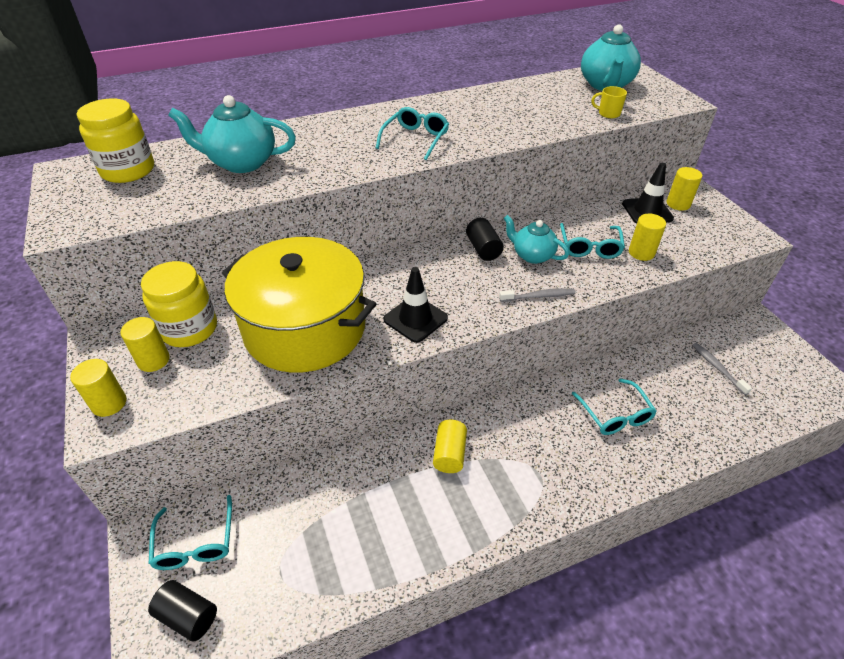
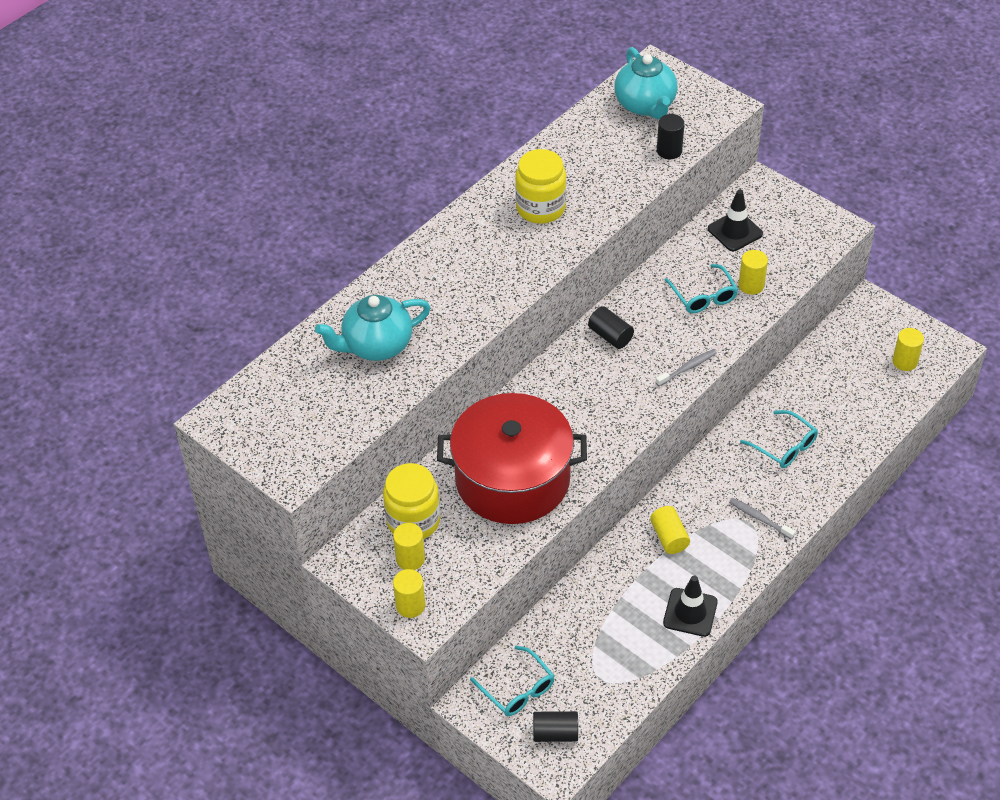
camera: 25 degrees left, 5 degrees up
(128, 170) = (278, 396): yellow jar -> yellow jar (540, 208)
(305, 328) = (512, 479): yellow pot -> red pot
(415, 139) = (513, 254): turquoise glasses -> none
(415, 319) = (598, 432): black traffic cone -> black traffic cone (690, 612)
(532, 255) = (658, 326): turquoise teapot -> none
(608, 113) = (669, 151): yellow mug -> black cylinder
(678, 204) = (759, 211): yellow cylinder -> yellow cylinder (905, 361)
(717, 368) = (850, 366): grey toothbrush -> grey toothbrush (759, 518)

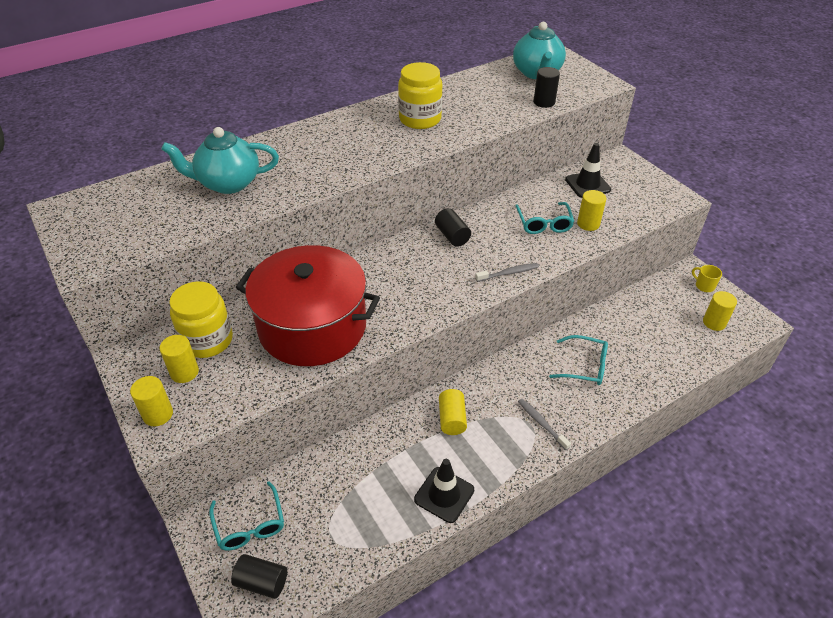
camera: 15 degrees right, 5 degrees down
(784, 446) = (584, 366): turquoise glasses -> turquoise glasses turned 45 degrees counterclockwise
(885, 318) = (704, 286): none -> yellow mug

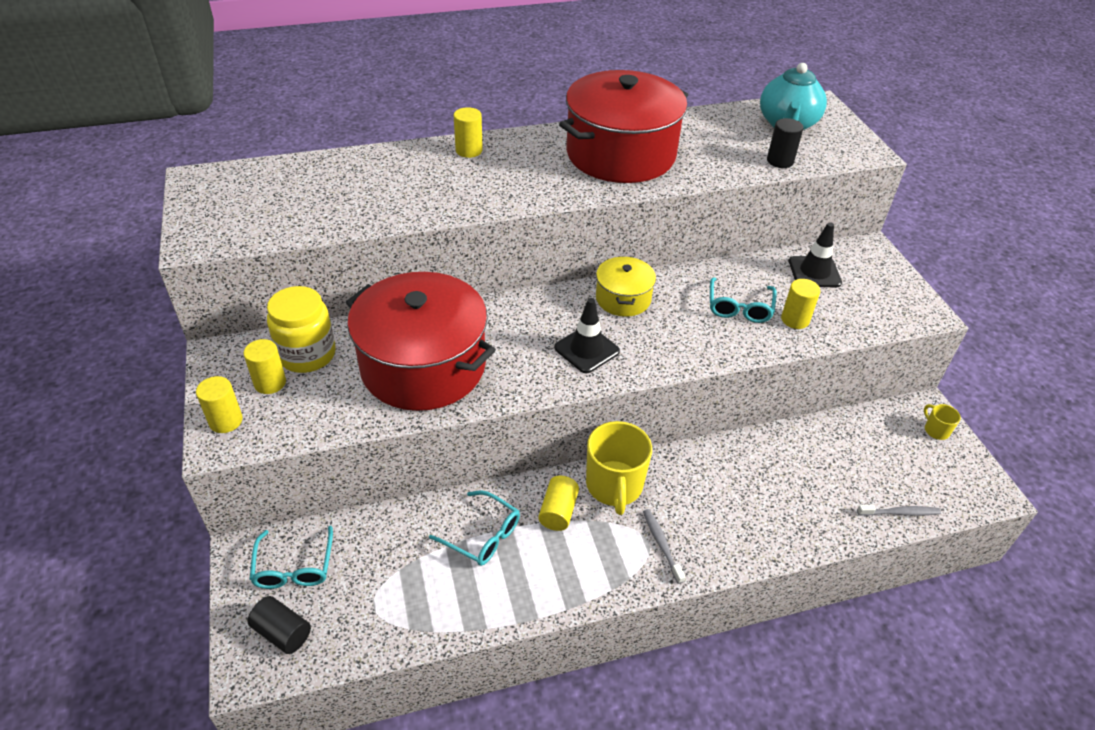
camera: 15 degrees right, 0 degrees up
(228, 183) = (376, 186): turquoise teapot -> none
(420, 119) = (620, 154): yellow jar -> red pot
(444, 495) = (515, 595): black traffic cone -> black traffic cone (586, 349)
(452, 236) = (623, 298): black cylinder -> yellow pot
(488, 387) = (614, 486): none -> yellow mug
(508, 273) = (671, 357): grey toothbrush -> grey toothbrush (900, 513)
(584, 366) = (741, 490): turquoise glasses -> turquoise glasses (482, 535)
(714, 322) = (930, 479): yellow cylinder -> yellow cylinder (469, 150)

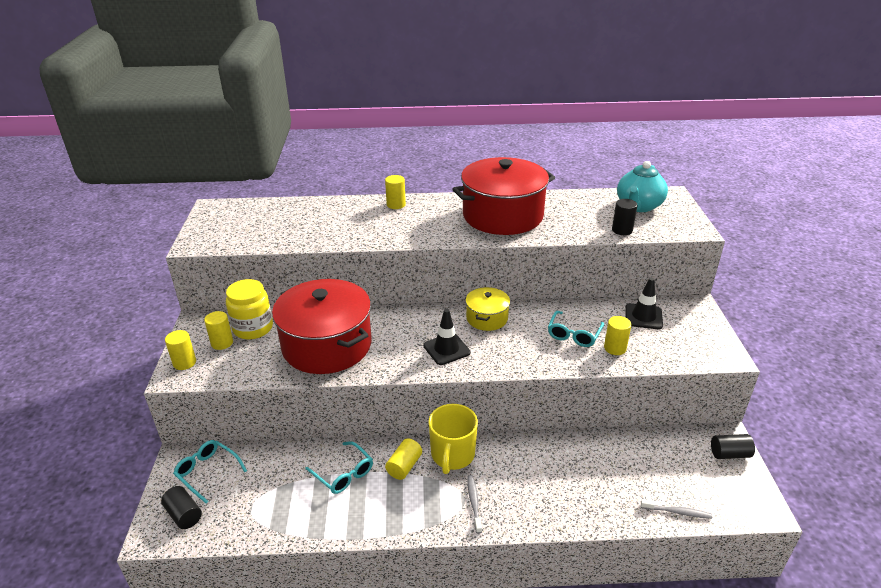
camera: 15 degrees right, 10 degrees down
(294, 566) = (208, 472): turquoise glasses -> turquoise glasses turned 120 degrees clockwise
(936, 430) = (729, 454): yellow mug -> black cylinder

